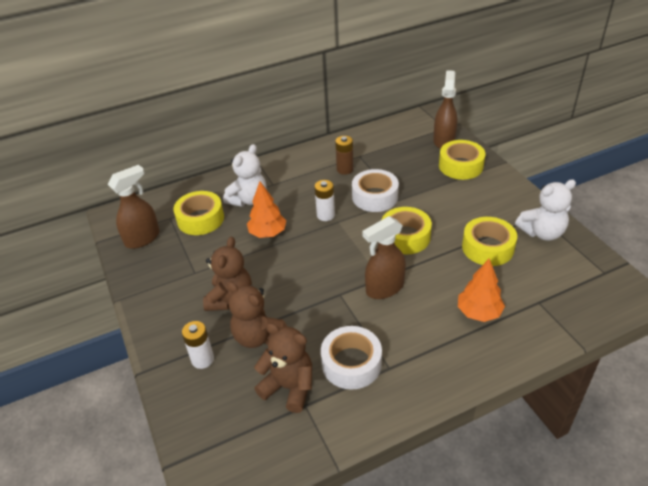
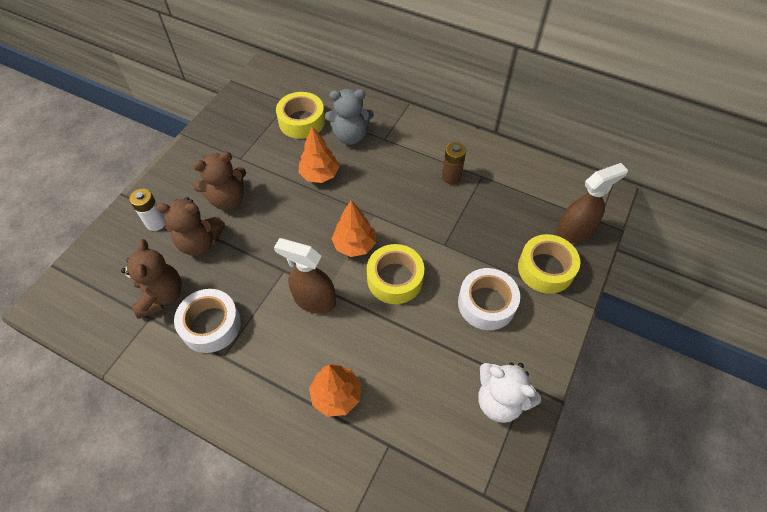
camera: 50 degrees right, 15 degrees up
(143, 238) = (253, 102): brown spray bottle -> none
(248, 200) = (350, 136): white teddy bear -> grey teddy bear
(258, 336) = (200, 242): brown teddy bear -> brown teddy bear turned 90 degrees counterclockwise
(325, 215) = (375, 201): white battery -> none
(355, 244) = (354, 245): none -> orange tree
(375, 197) = (432, 223): white tape -> white tape (486, 303)
(487, 247) = (435, 358): yellow tape -> none

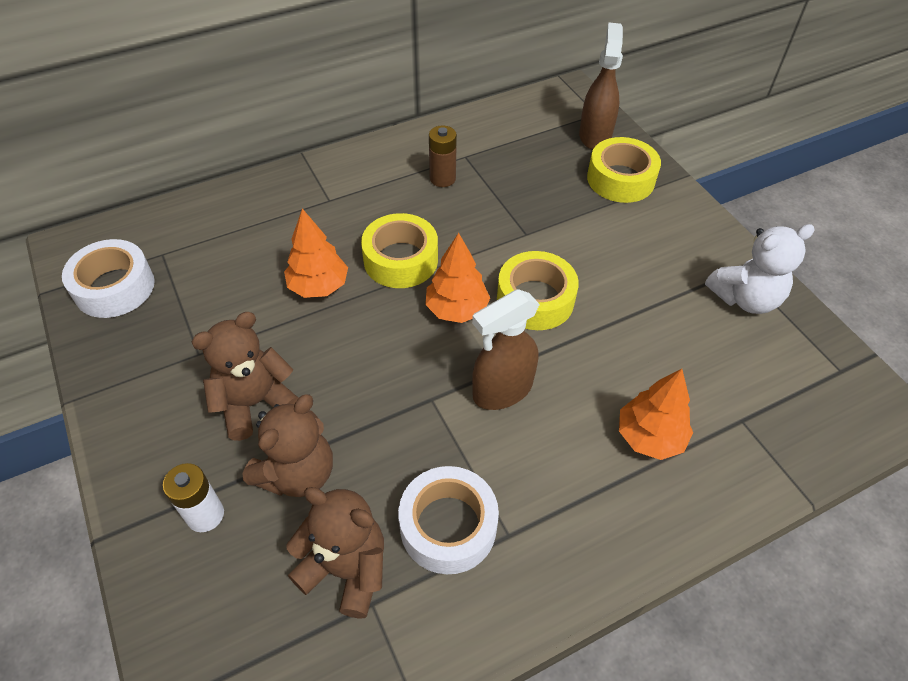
camera: 55 degrees left, 5 degrees down
(227, 199) = (255, 403): brown teddy bear -> brown teddy bear turned 135 degrees counterclockwise
(302, 121) = (211, 258): yellow tape -> yellow tape (400, 260)
(350, 136) = (290, 226): grey teddy bear -> none
(486, 303) = (627, 244): white tape -> white tape (114, 287)

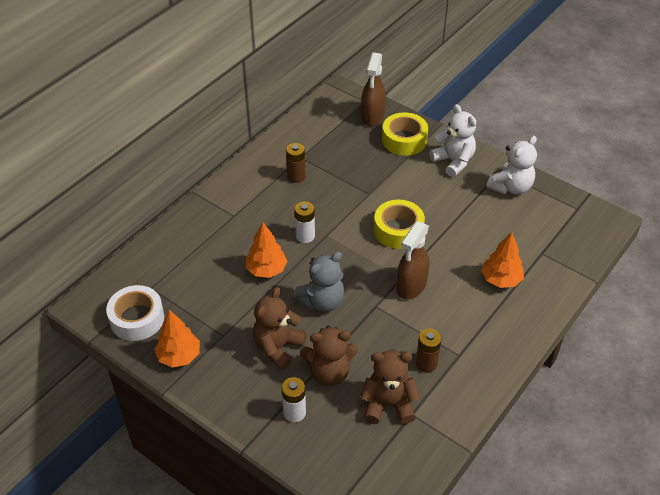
camera: 25 degrees left, 5 degrees down
(297, 473) = (329, 372): brown teddy bear -> brown teddy bear turned 75 degrees clockwise
(360, 360) = (322, 301): none -> grey teddy bear
(400, 260) = (305, 236): yellow tape -> white battery
(448, 526) = (426, 363): white tape -> brown battery
(456, 309) = (357, 252): orange tree -> orange tree (179, 356)
(595, 135) = (372, 116): brown spray bottle -> brown spray bottle turned 150 degrees counterclockwise
(676, 231) = (453, 161): none -> white teddy bear

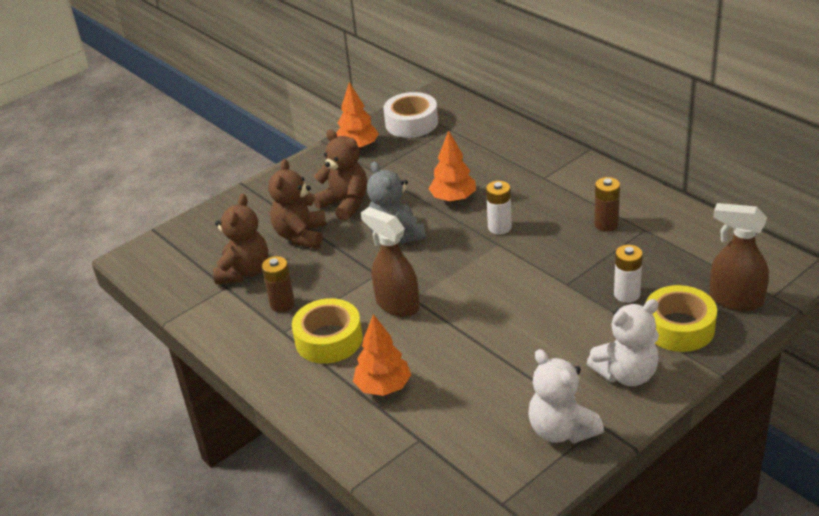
camera: 105 degrees right, 10 degrees down
(294, 412) = (264, 212): white battery -> white battery (627, 294)
(398, 230) = (494, 303): yellow tape -> yellow tape (329, 339)

